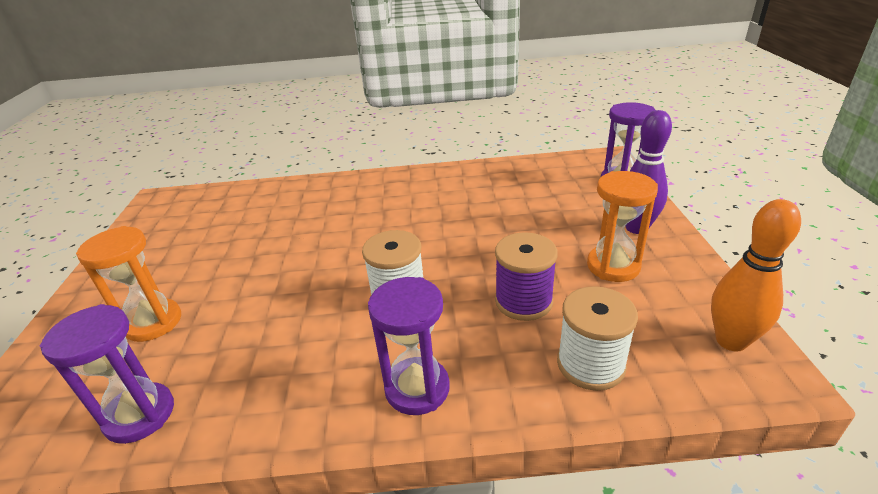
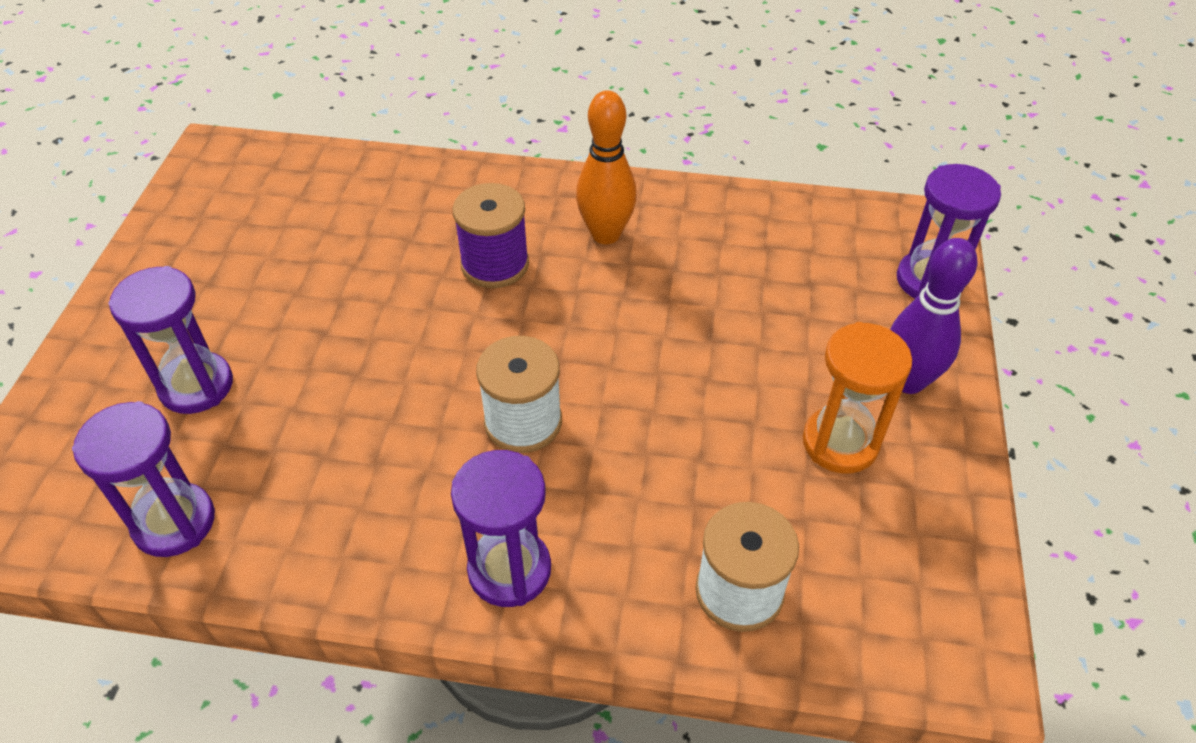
camera: 10 degrees right, 15 degrees up
(153, 322) = (196, 386): orange hourglass -> purple hourglass
(523, 301) = (690, 472): purple spool -> purple spool (495, 264)
(731, 341) = (941, 604): orange bowling pin -> orange bowling pin (606, 234)

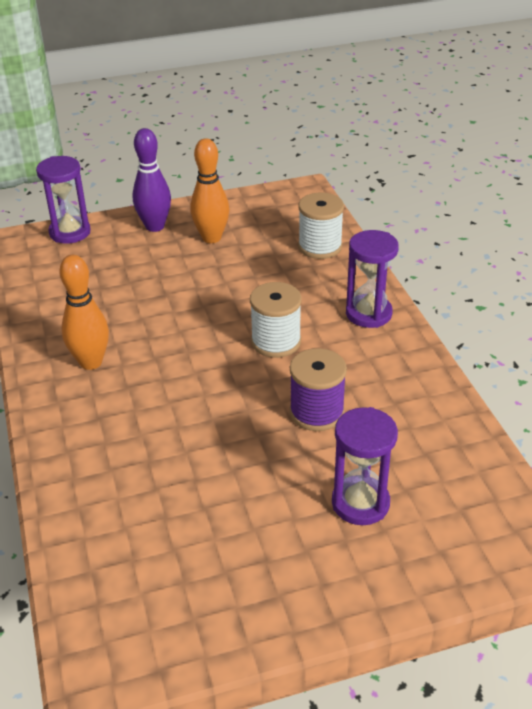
camera: 115 degrees left, 10 degrees down
(174, 522) = (455, 451): purple hourglass -> none
(495, 264) = (151, 403): purple spool -> purple spool (316, 412)
(840, 443) = (211, 238): orange hourglass -> orange bowling pin

